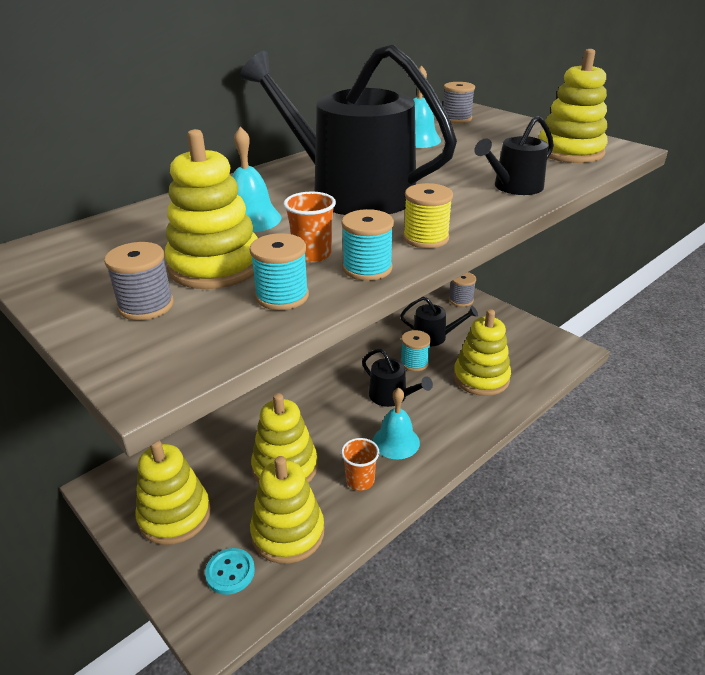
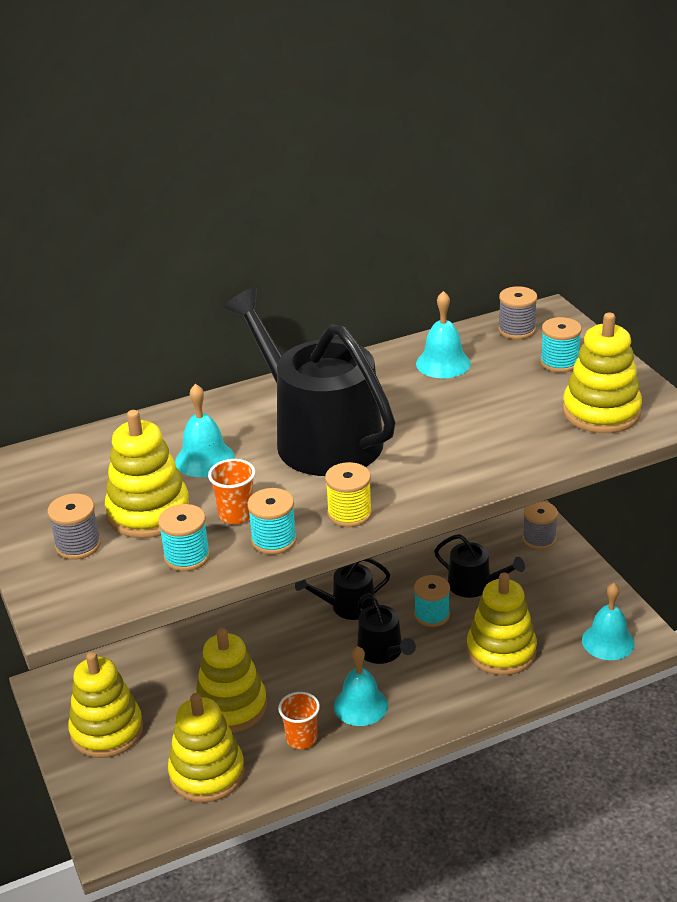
camera: 20 degrees right, 0 degrees up
(230, 572) = (139, 796): turquoise button -> none
(507, 131) = (559, 362): none -> turquoise spool
(514, 187) = (489, 458): black watering can -> black watering can (347, 606)
(552, 357) = (608, 641): none -> turquoise bell

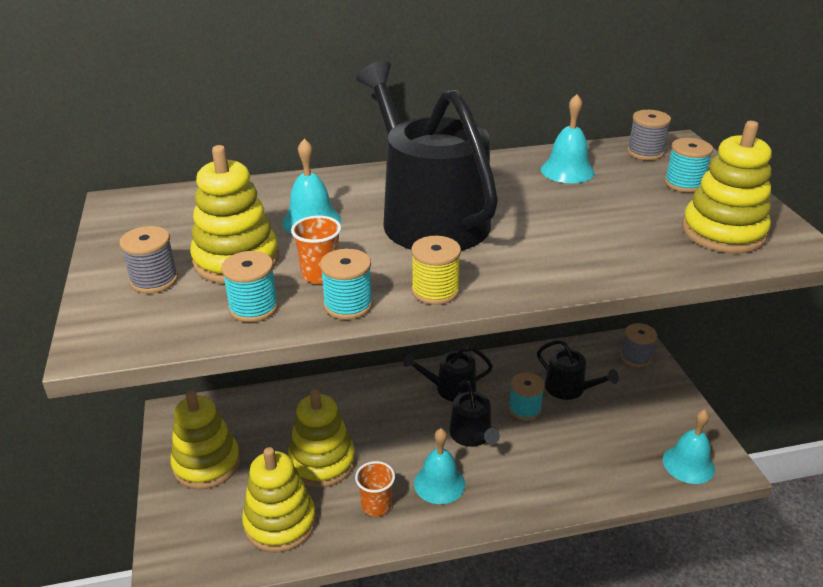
camera: 10 degrees right, 0 degrees up
(501, 651) = (583, 455): yellow stacking toy -> none

